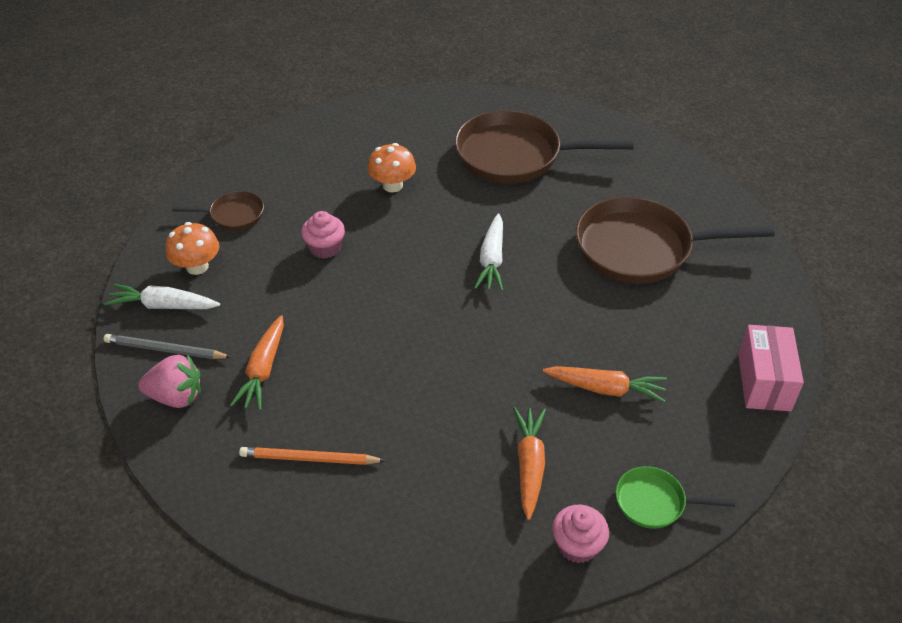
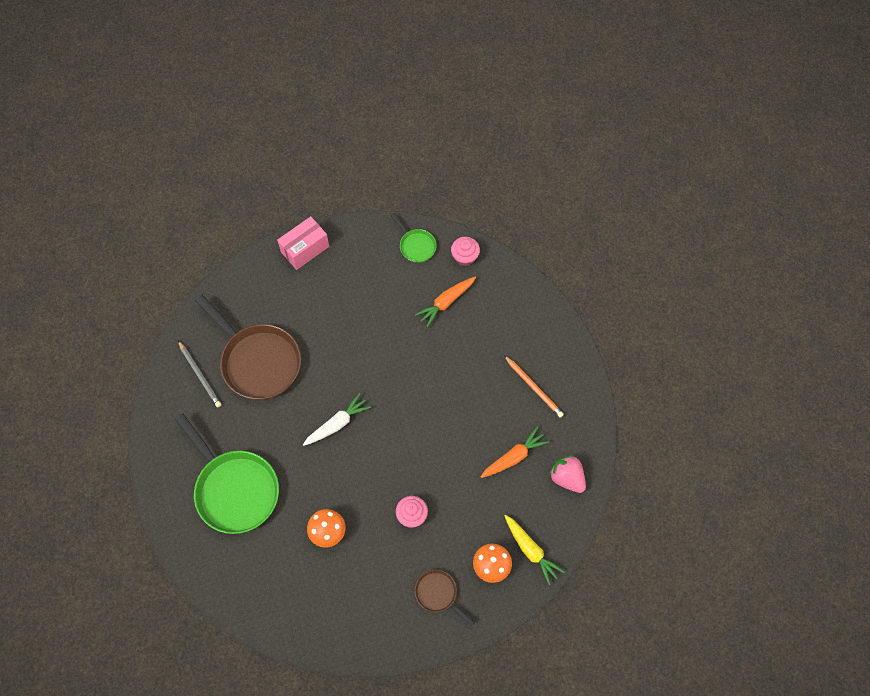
camera: 135 degrees left, 20 degrees up
(164, 306) = (530, 550): white carrot -> yellow carrot
(165, 350) = (551, 515): grey pencil -> grey pencil (200, 375)
(515, 156) = (234, 489): brown pan -> green pan
(605, 388) = (373, 306): orange carrot -> none

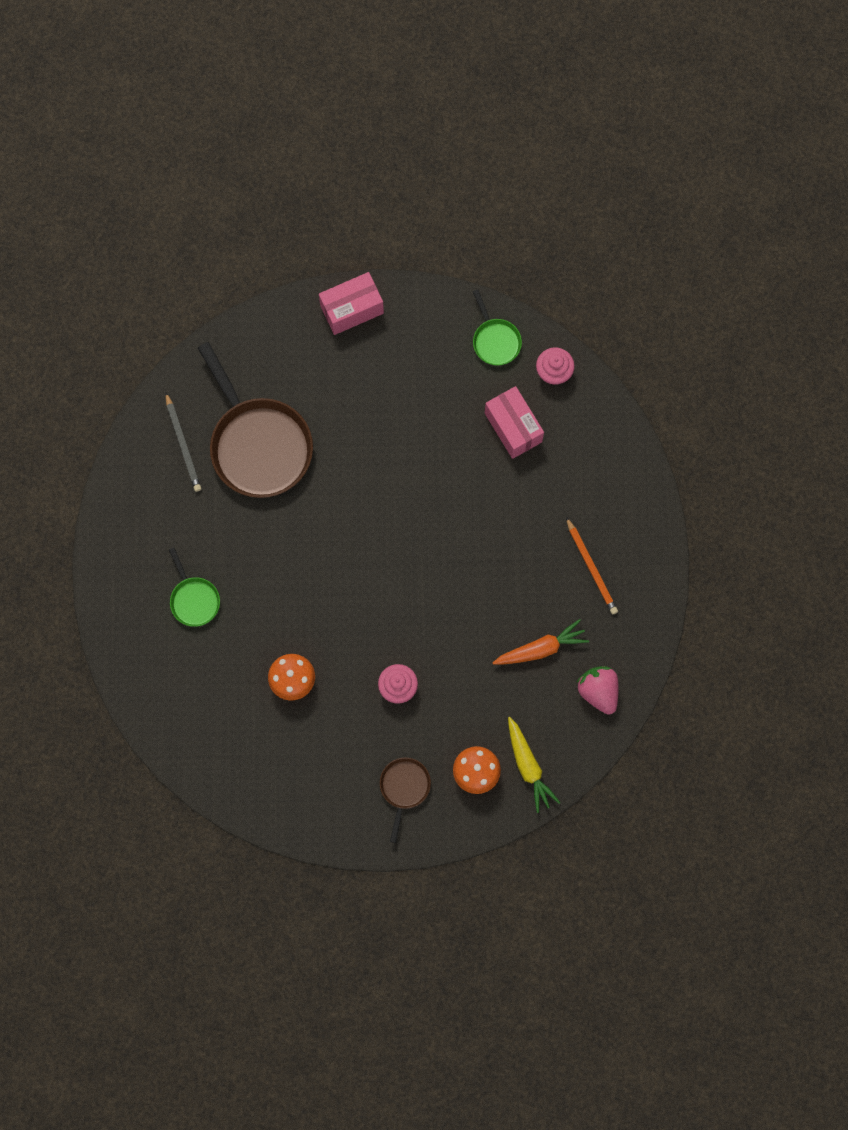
camera: 15 degrees right, 10 degrees up
(234, 489) = (194, 599): green pan -> green pan, size x0.48
(337, 424) = (336, 550): white carrot -> none
(438, 594) = (404, 788): brown pan -> brown pan turned 45 degrees clockwise
(446, 302) = (513, 427): orange carrot -> pink box

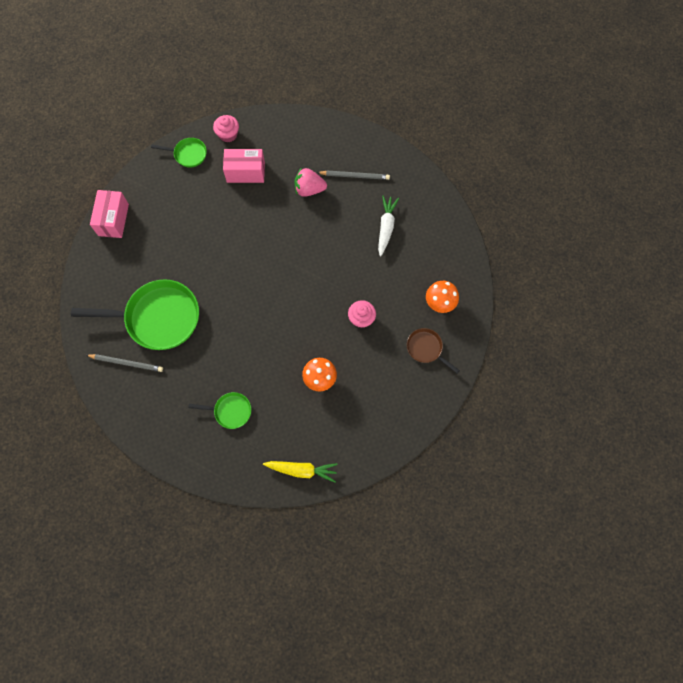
camera: 60 degrees left, 5 degrees down
(258, 445) = (158, 318): brown pan -> green pan
(528, 766) = (452, 271): yellow carrot -> yellow carrot (301, 470)
(540, 648) = (386, 227): orange carrot -> white carrot
(591, 567) = (355, 176): orange pencil -> grey pencil
(598, 691) = (429, 211): pink strawberry -> pink strawberry (309, 189)

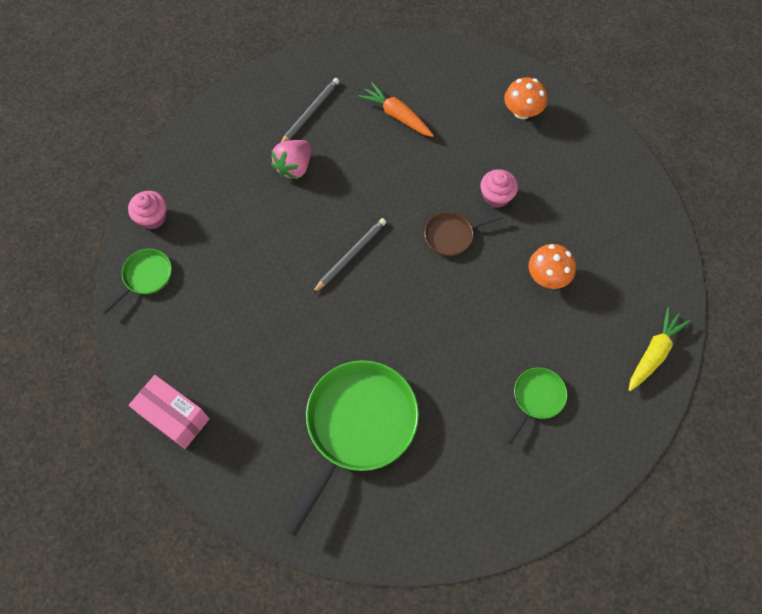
camera: 60 degrees left, 5 degrees down
(126, 363) = (398, 498): grey pencil -> grey pencil (350, 255)
(245, 172) = (221, 223): pink box -> none
(386, 227) = (397, 116): white carrot -> orange carrot
(426, 348) = (569, 152): brown pan -> brown pan (452, 235)

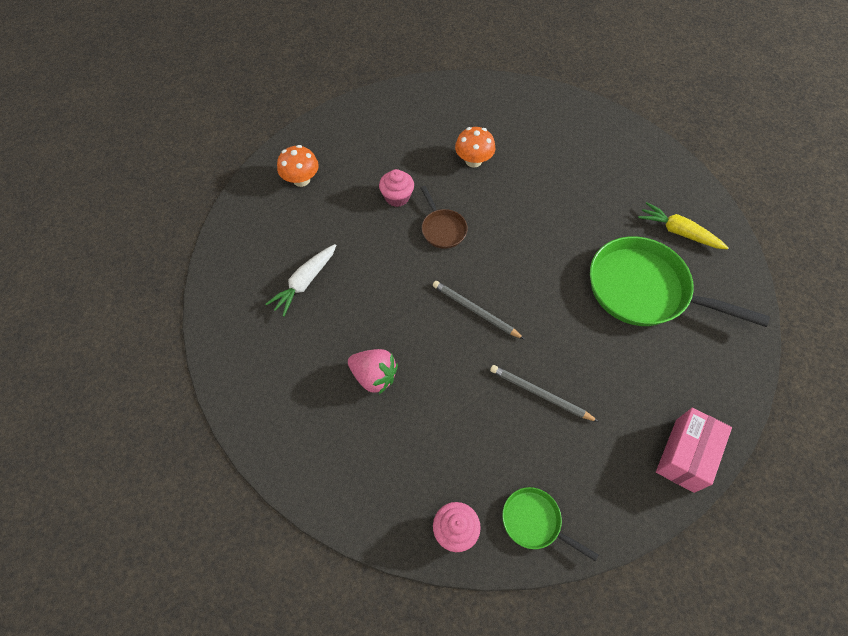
camera: 95 degrees left, 5 degrees down
(310, 113) = (300, 368): grey pencil -> grey pencil (540, 394)
(397, 116) = (305, 282): orange carrot -> white carrot
(536, 398) = (583, 167): green pan -> none
(653, 353) = (528, 99): yellow carrot -> yellow carrot (679, 232)

